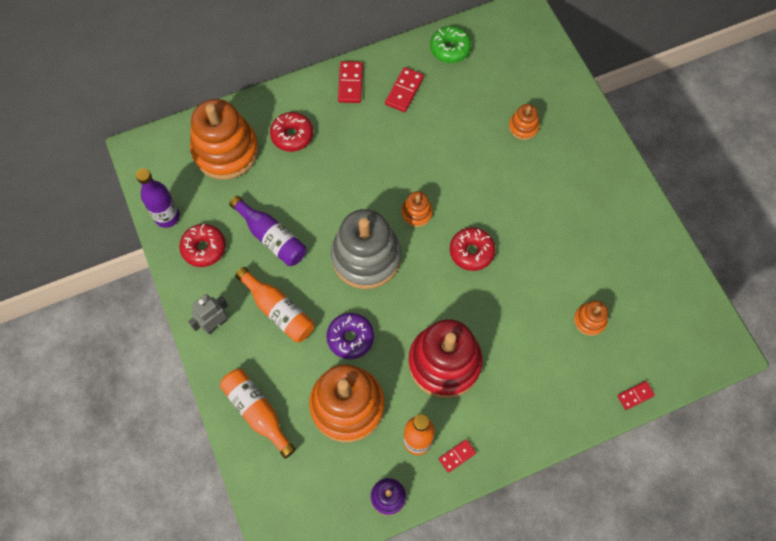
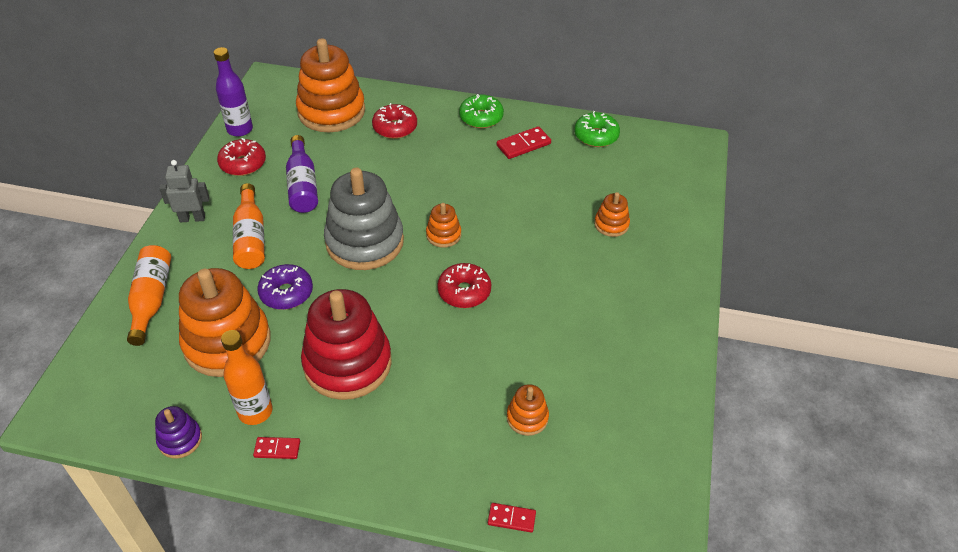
camera: 35 degrees right, 20 degrees down
(350, 83) = (481, 117): red domino -> green donut

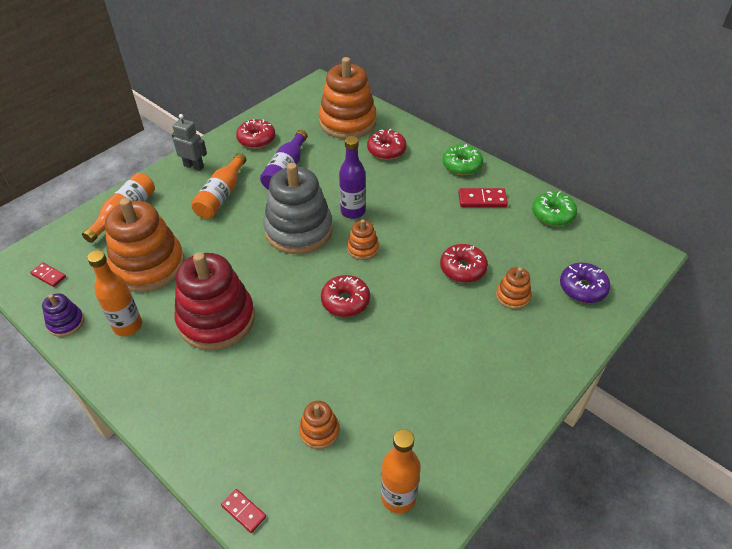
camera: 30 degrees right, 0 degrees up
(240, 129) = (273, 114): purple bottle -> purple bottle (353, 211)
(277, 449) = (120, 362): red domino -> red domino (48, 276)
(286, 293) = (215, 246): purple donut -> purple donut (582, 288)
(551, 217) = (462, 268): none -> red donut
(634, 438) = (398, 497): none -> orange bottle

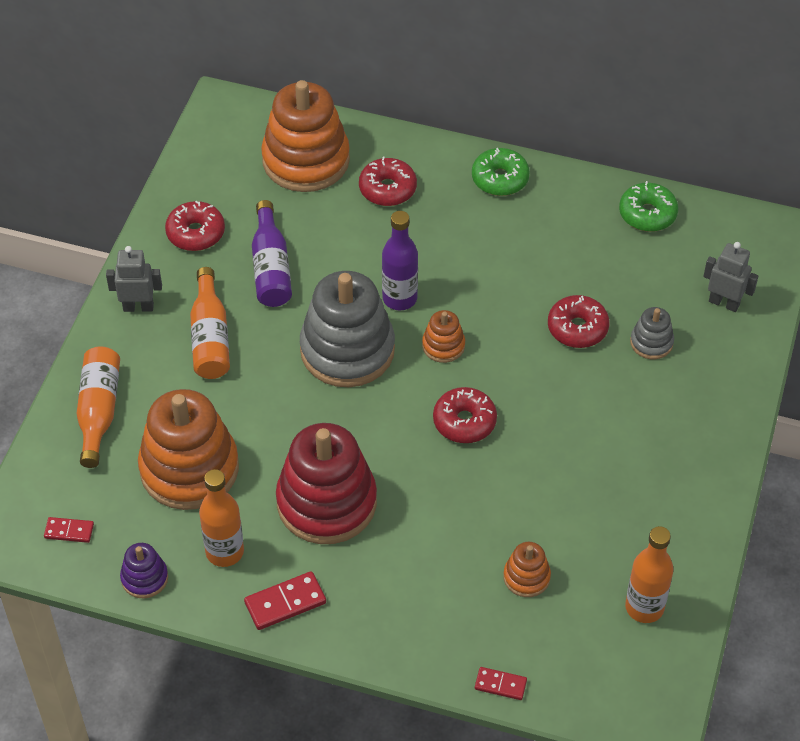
camera: 25 degrees left, 5 degrees up
(482, 199) = (552, 222): red domino -> red domino (285, 602)
(512, 296) = (651, 342): orange stacking toy -> grey stacking toy
(582, 288) = (724, 303): purple donut -> grey robot

